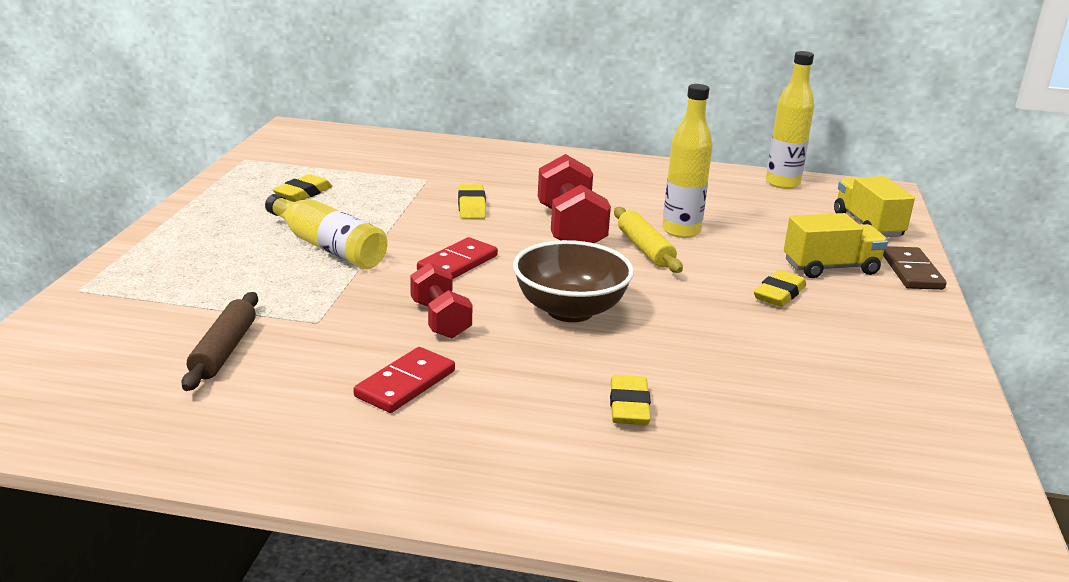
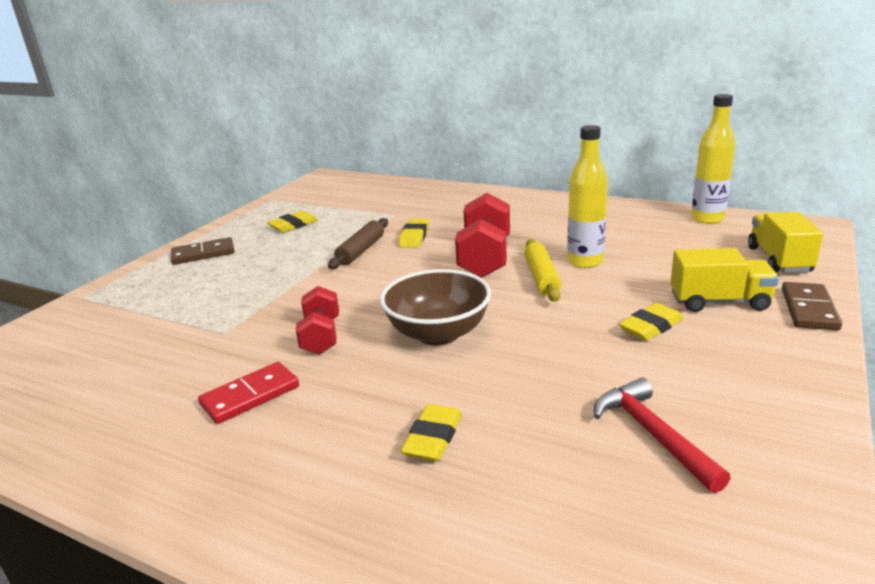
camera: 20 degrees right, 0 degrees up
(206, 231) = (203, 254): none -> brown domino
(224, 351) = (136, 354): brown rolling pin -> brown rolling pin (361, 251)
(328, 247) = (279, 269): yellow bottle -> none
(458, 263) = (370, 286): red domino -> none
(825, 386) = (653, 434): none -> red hammer

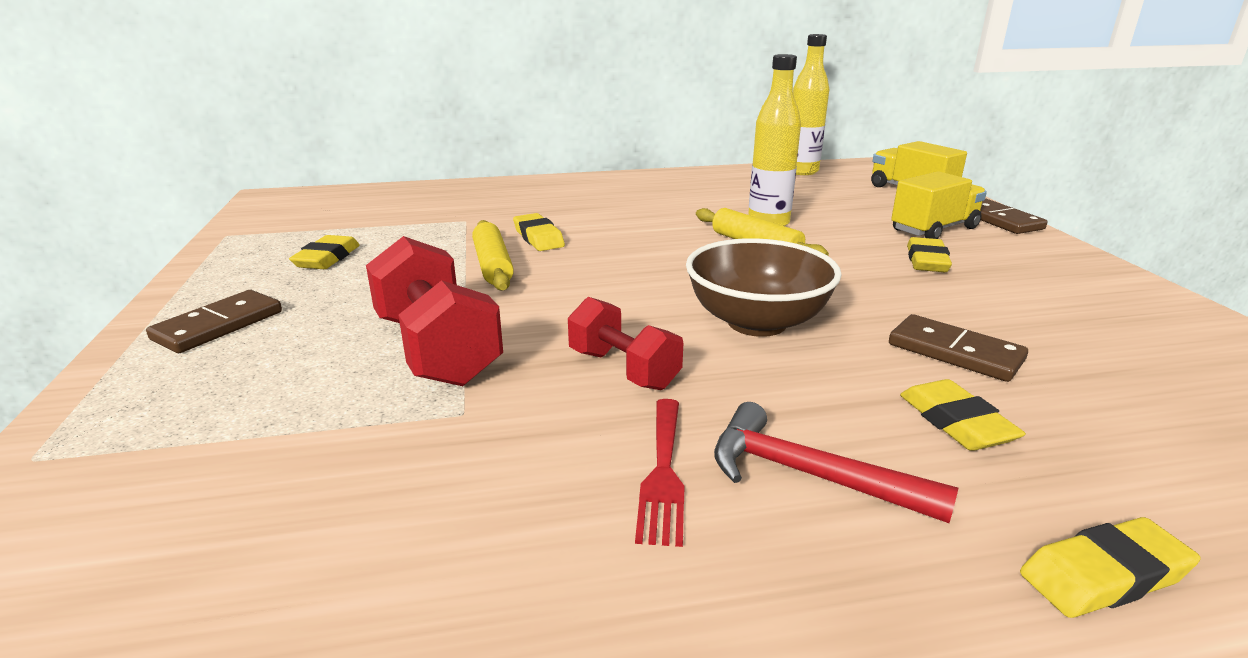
camera: 40 degrees left, 0 degrees up
(250, 396) = (663, 473): red domino -> red fork
(344, 544) = (1104, 576): none -> yellow eraser
(361, 251) = (493, 265): brown rolling pin -> yellow rolling pin
(485, 258) = (663, 240): red dumbbell -> red dumbbell (437, 349)
(525, 398) = (955, 352): none -> brown domino
(653, 434) = (1097, 342): red hammer -> red hammer (809, 475)

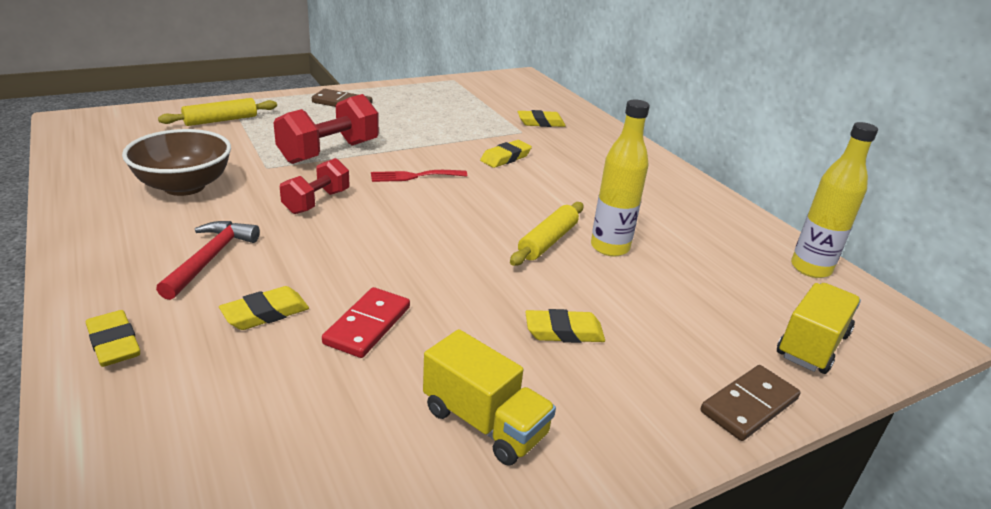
camera: 70 degrees right, 5 degrees up
(327, 258) = (434, 107): yellow eraser -> yellow eraser (540, 123)
(493, 265) = (447, 150): yellow rolling pin -> yellow rolling pin (221, 120)
(663, 473) = (214, 219): red fork -> red fork (414, 176)
(756, 322) = (393, 243): brown bowl -> brown bowl (184, 186)
(934, 229) = (669, 347): yellow truck -> yellow truck (484, 423)
(955, 352) = (368, 325): brown domino -> red domino

